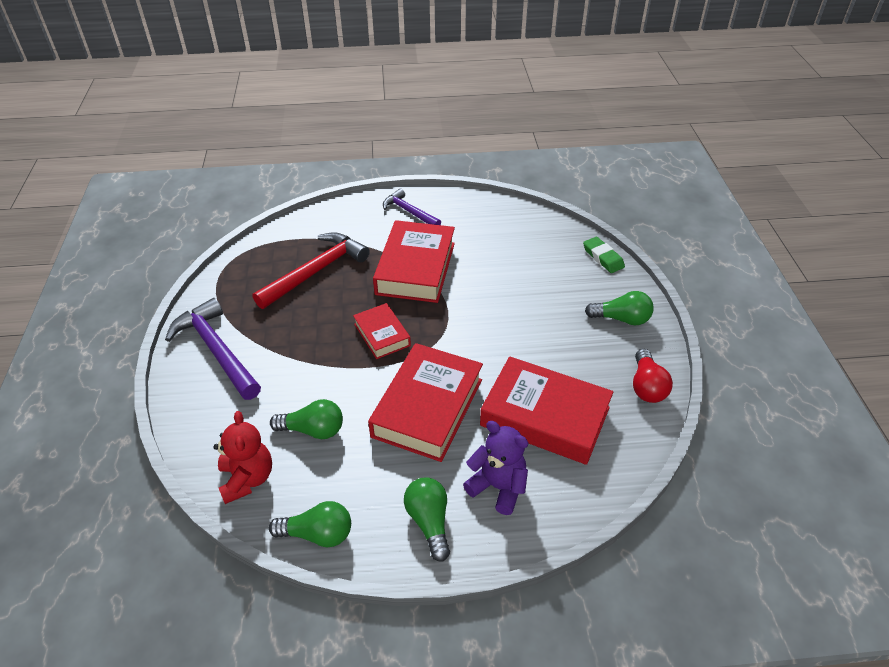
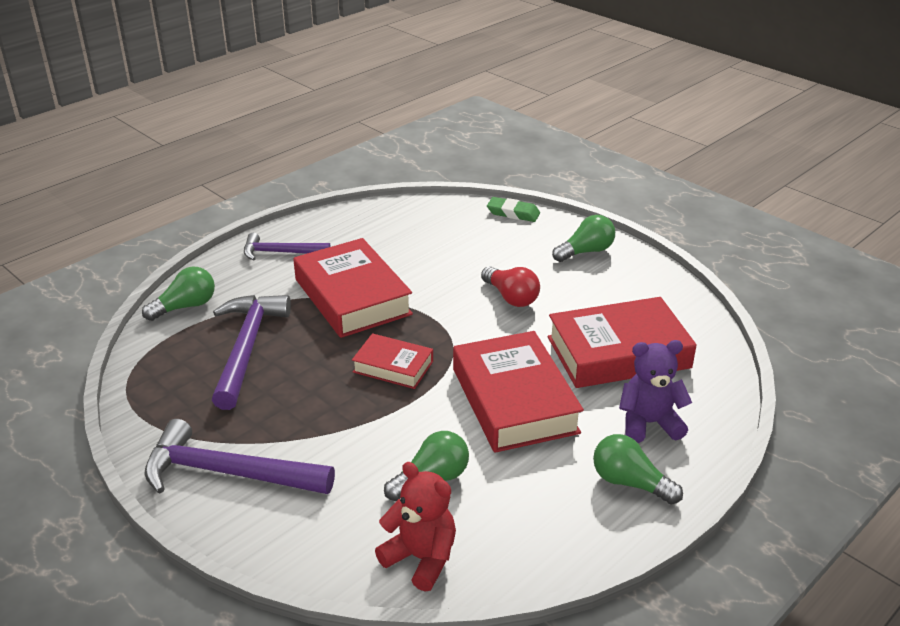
camera: 40 degrees left, 10 degrees down
(316, 271) = (247, 348): red hammer -> purple hammer
(317, 534) = (549, 555): green light bulb -> green light bulb (185, 307)
(647, 386) = (664, 290): red light bulb -> red light bulb (511, 297)

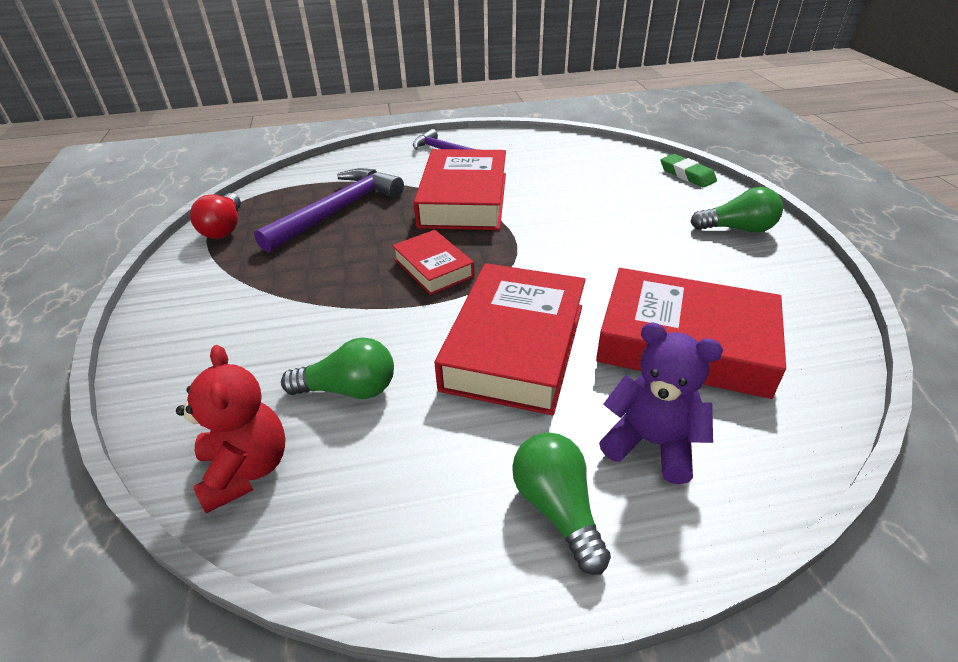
camera: 35 degrees right, 5 degrees up
(185, 307) = (333, 168): green light bulb -> none
(228, 473) = (204, 302): purple hammer -> none
(511, 297) = (612, 246): red light bulb -> red light bulb (224, 228)

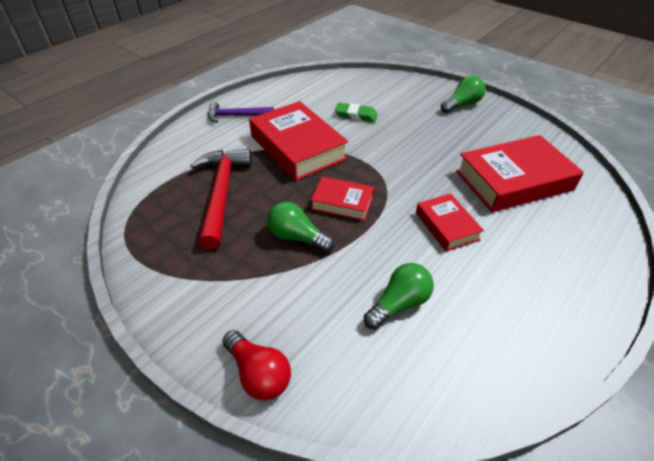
camera: 40 degrees left, 5 degrees up
(224, 228) = (147, 249): red light bulb -> red light bulb (258, 373)
(246, 469) = (411, 387): red teddy bear -> none
(338, 211) = (221, 193): purple hammer -> red hammer
(515, 346) = (447, 226): red book -> red book, size x0.55
(557, 508) = (565, 295): green light bulb -> green light bulb (297, 237)
(651, 443) = (560, 239): purple teddy bear -> none
(687, 175) = (401, 80): green eraser -> green eraser (356, 115)

